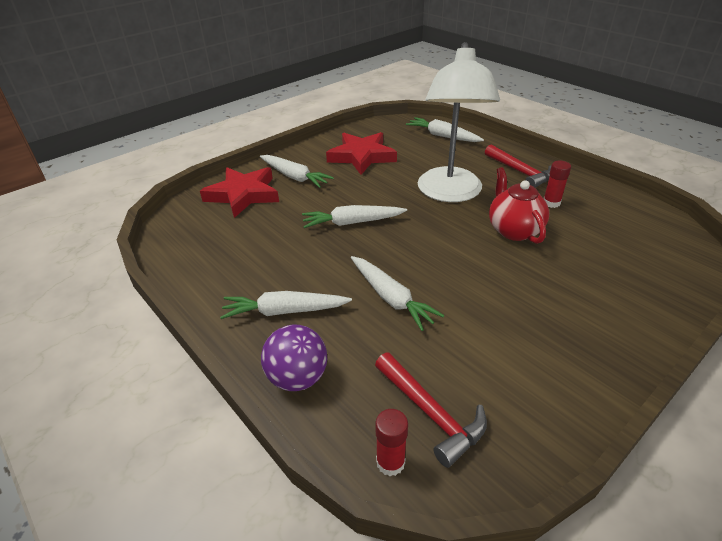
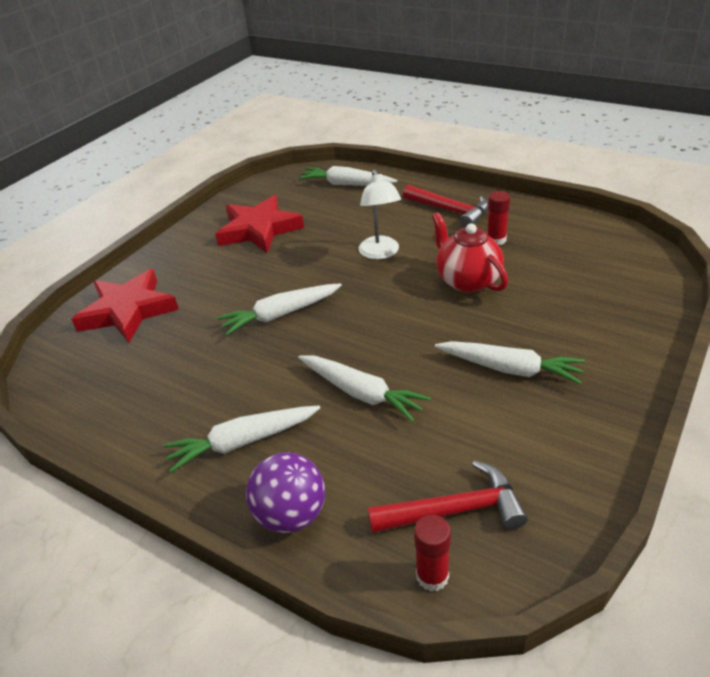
camera: 15 degrees left, 0 degrees up
(295, 177) = (185, 273): white carrot -> white carrot (510, 369)
(431, 413) = (455, 510): red hammer -> red hammer turned 45 degrees counterclockwise
(449, 193) = (380, 253): white lamp -> white lamp, size x0.52

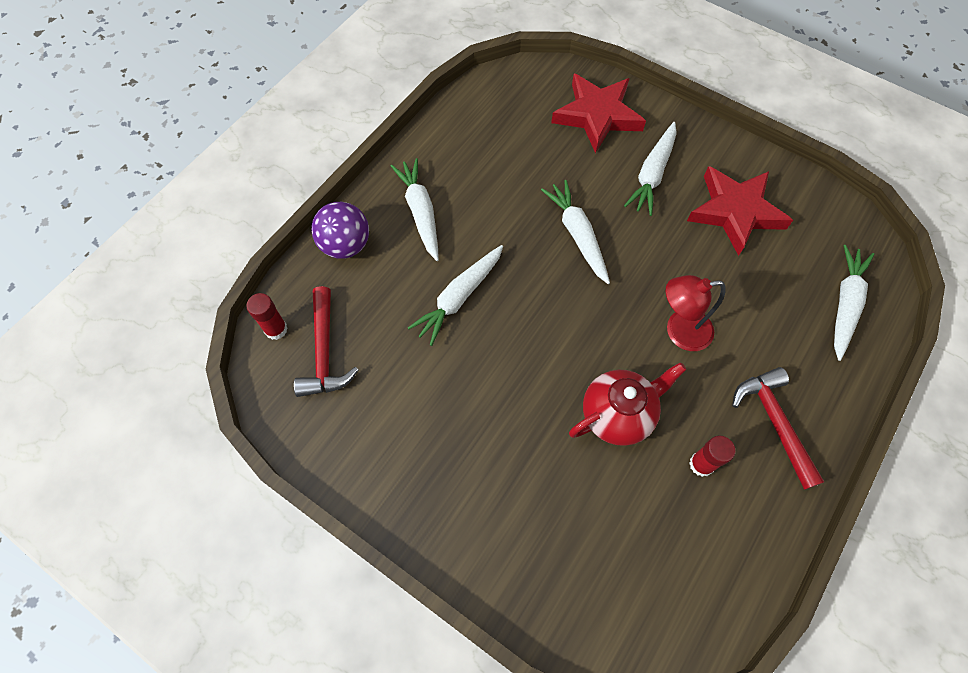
camera: 90 degrees right, 25 degrees up
(380, 253) = (679, 331): white lamp -> red lamp
(450, 211) = (774, 422): red hammer -> red hammer turned 120 degrees clockwise
(510, 369) = (470, 427): white carrot -> white carrot (652, 174)

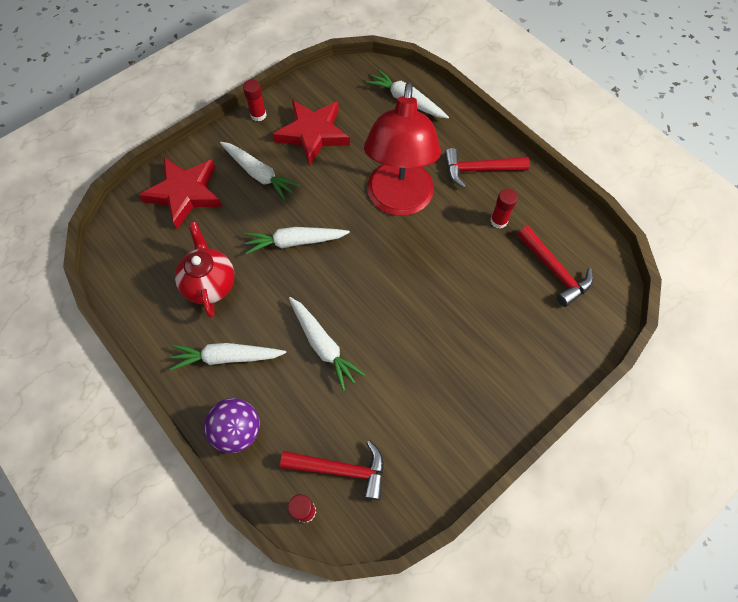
camera: 75 degrees left, 0 degrees up
(618, 414) = (452, 260): red teapot -> red teapot (210, 284)
(651, 556) = (554, 271): none -> red hammer
(679, 331) = (398, 201): red lamp -> red lamp, size x1.91
(734, 149) = (258, 115): none -> red glue stick

